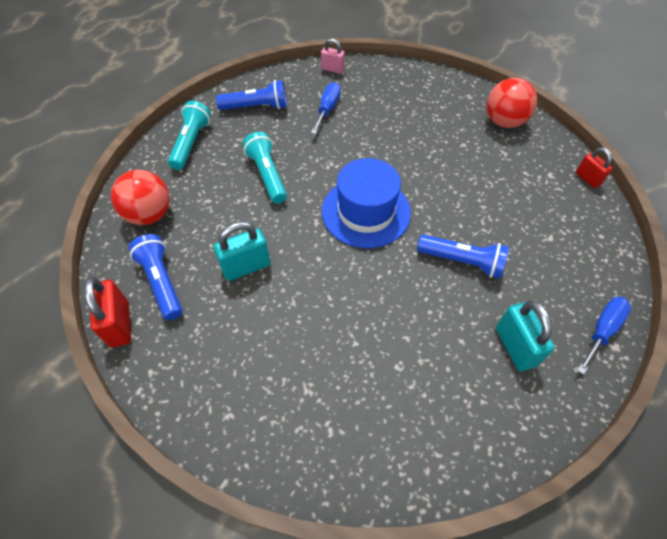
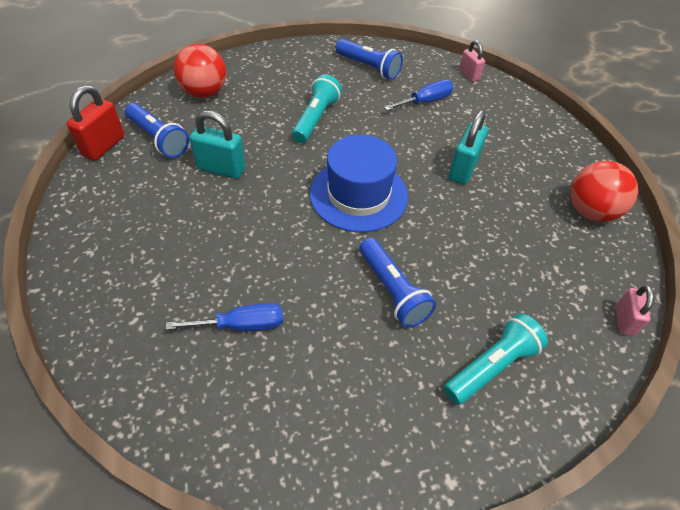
camera: 40 degrees right, 5 degrees down
(162, 282) = (158, 139): blue flashlight -> blue flashlight turned 120 degrees clockwise
(191, 143) = (289, 64): turquoise flashlight -> turquoise flashlight (492, 366)
(515, 346) = (351, 393): turquoise padlock -> turquoise padlock (463, 169)
(587, 179) = (624, 320): red padlock -> pink padlock
(602, 330) = (455, 456): blue screwdriver -> blue screwdriver (242, 325)

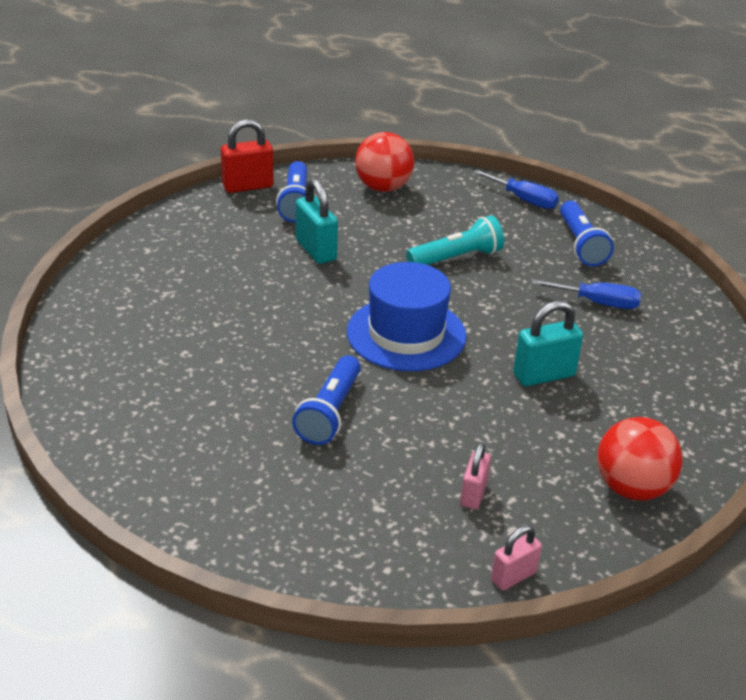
camera: 45 degrees right, 15 degrees down
(242, 325) = (185, 357): blue screwdriver -> blue screwdriver (524, 200)
(469, 75) = (693, 307): pink padlock -> pink padlock (473, 494)
(492, 366) = (333, 512): turquoise flashlight -> none

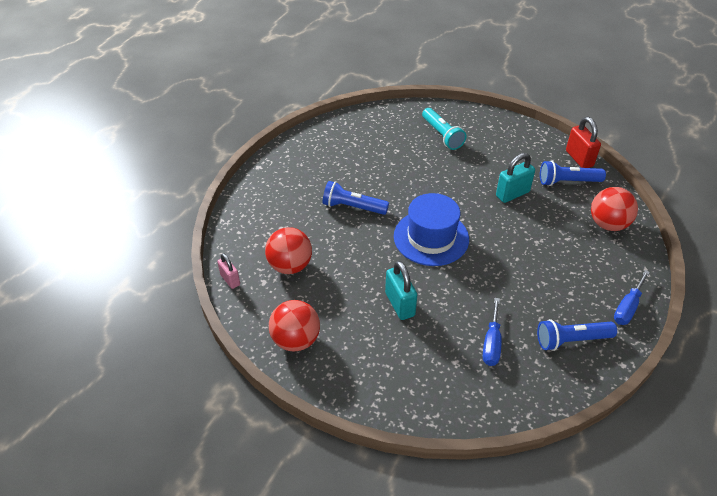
camera: 90 degrees right, 10 degrees up
(456, 258) = (526, 264): turquoise flashlight -> turquoise flashlight (442, 135)
(473, 494) = (290, 266): pink padlock -> red ball

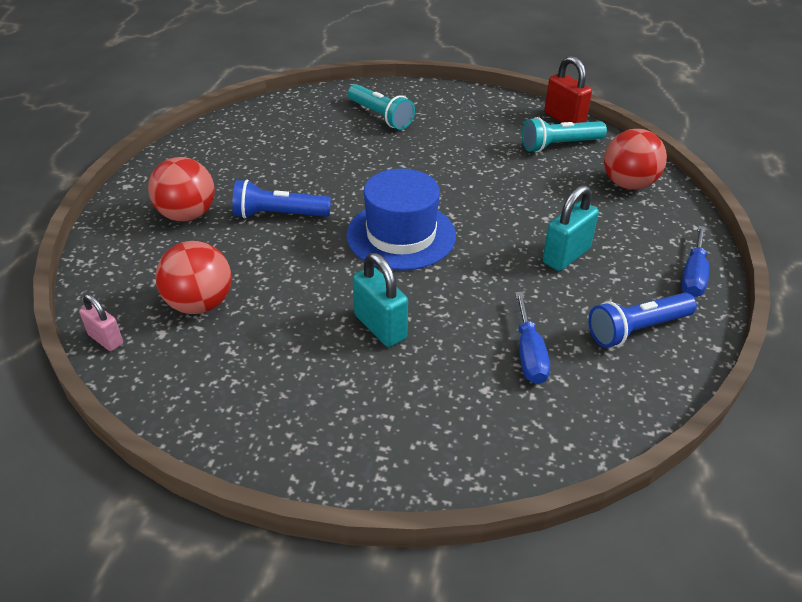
camera: 15 degrees left, 5 degrees down
(296, 340) = (230, 406): red ball -> red ball (187, 215)
(512, 194) = (494, 168): turquoise padlock -> turquoise padlock (566, 256)
(567, 181) = (559, 145): blue flashlight -> turquoise flashlight

